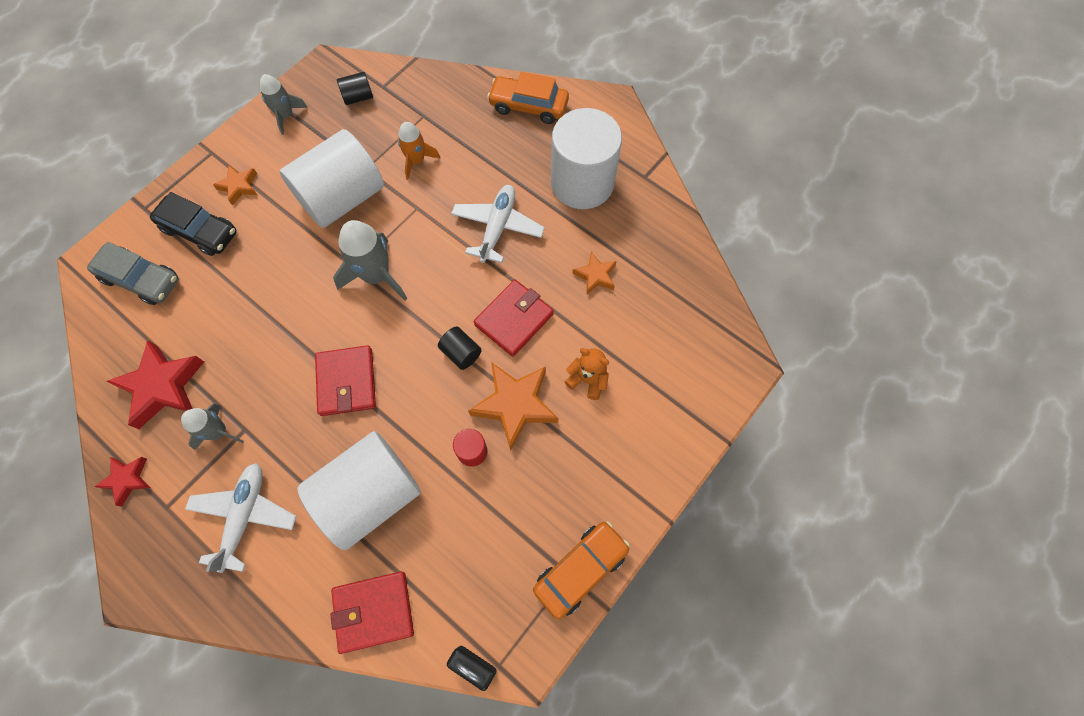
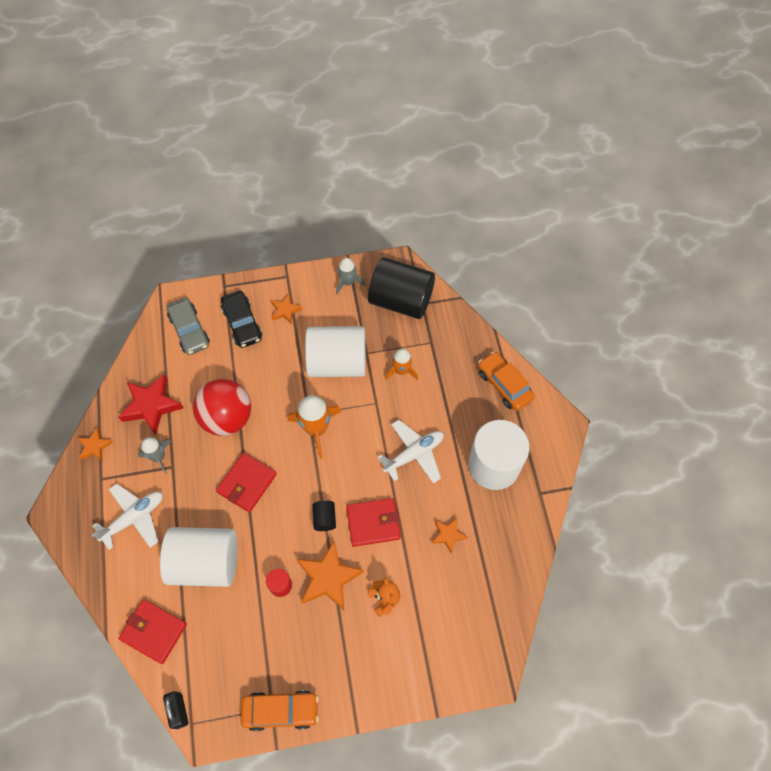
camera: 40 degrees right, 5 degrees down
(127, 479) = (95, 446): red star -> orange star
(266, 335) = (227, 418): none -> red ball
(358, 97) = (401, 300): black cylinder -> black cylinder, size x2.42
(376, 276) = (316, 429): grey rocket -> orange rocket

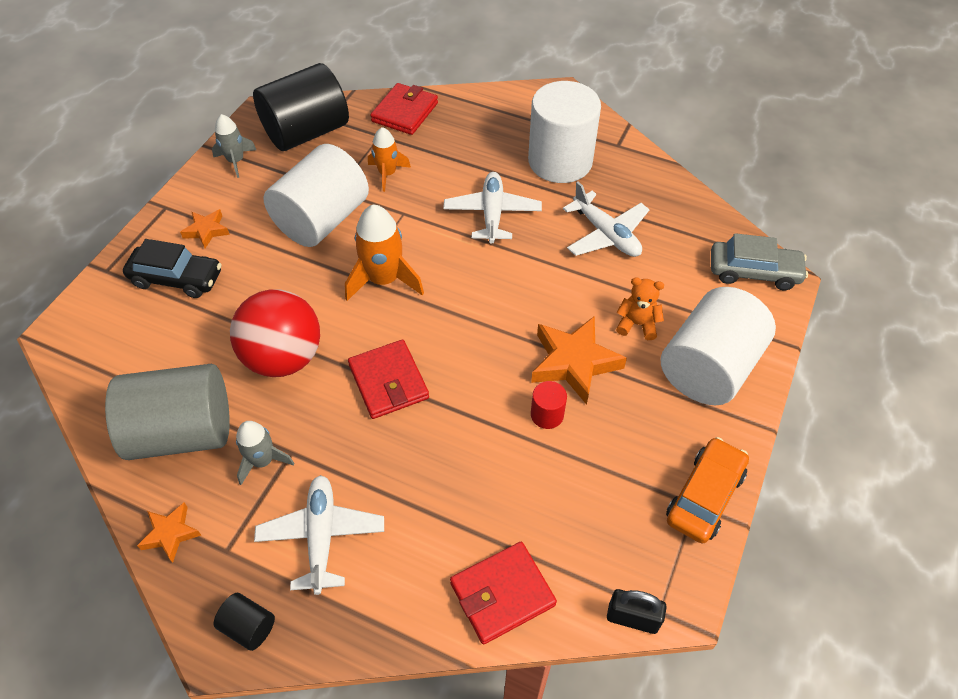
camera: 55 degrees left, 10 degrees down
(151, 406) = (182, 432): red star -> grey cylinder
(189, 330) = (124, 336): grey car -> grey car (753, 272)
(205, 562) = (455, 481): white cylinder -> white cylinder (709, 368)
(324, 518) = (499, 329): black cylinder -> black cylinder (249, 627)
(373, 523) = (541, 288): red wallet -> red wallet (405, 112)
(448, 535) = (606, 234): orange star -> white plane
(504, 385) = (481, 109): orange car -> none

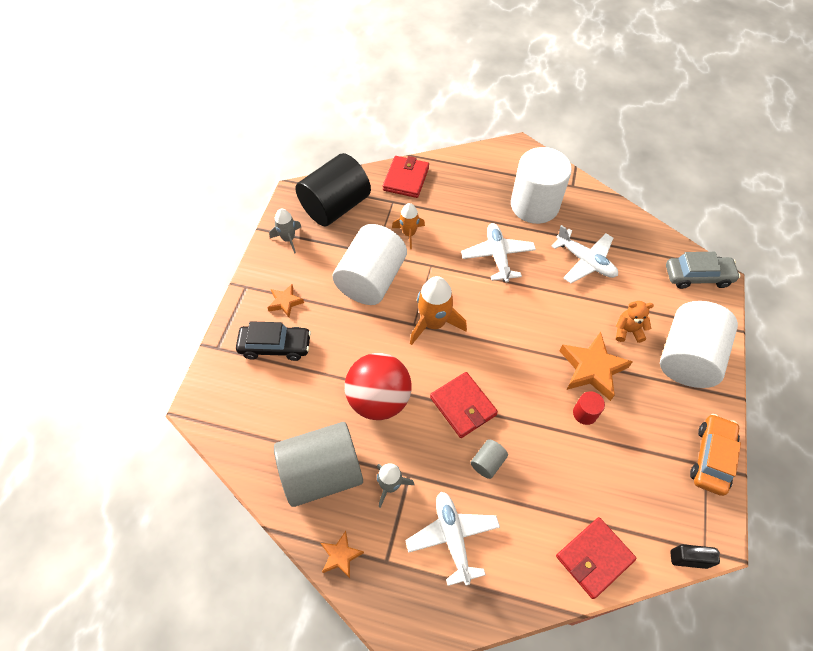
camera: 10 degrees left, 5 degrees up
(249, 627) = (422, 617): black cylinder -> none
(398, 454) = (487, 462): none -> grey cylinder

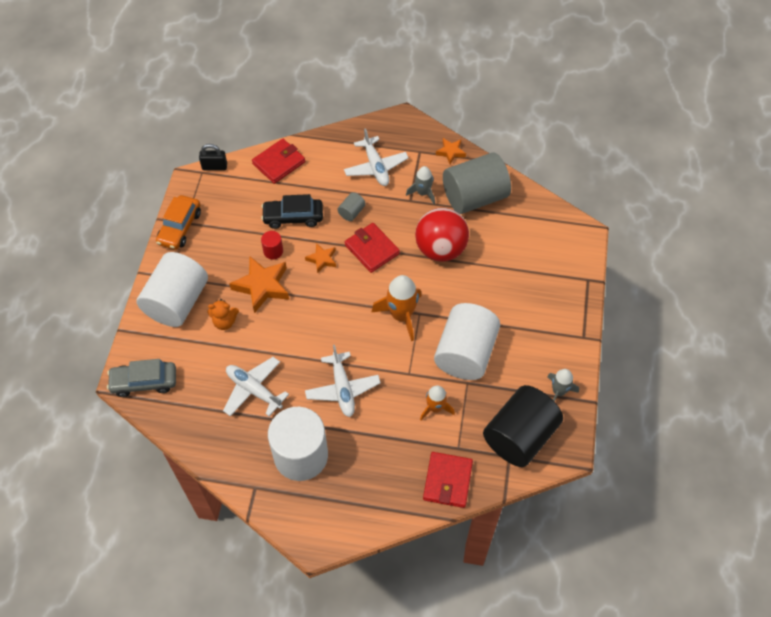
camera: 175 degrees right, 0 degrees up
(275, 346) = (538, 284): black car -> black car (293, 217)
(285, 302) = (541, 324): orange star -> orange star (322, 259)

